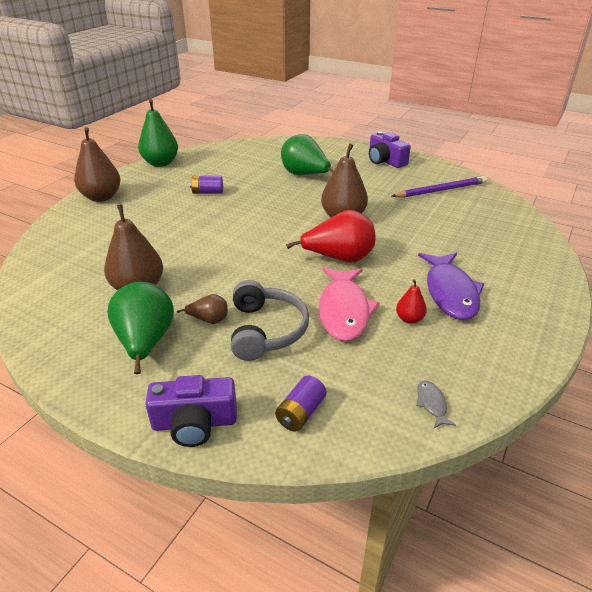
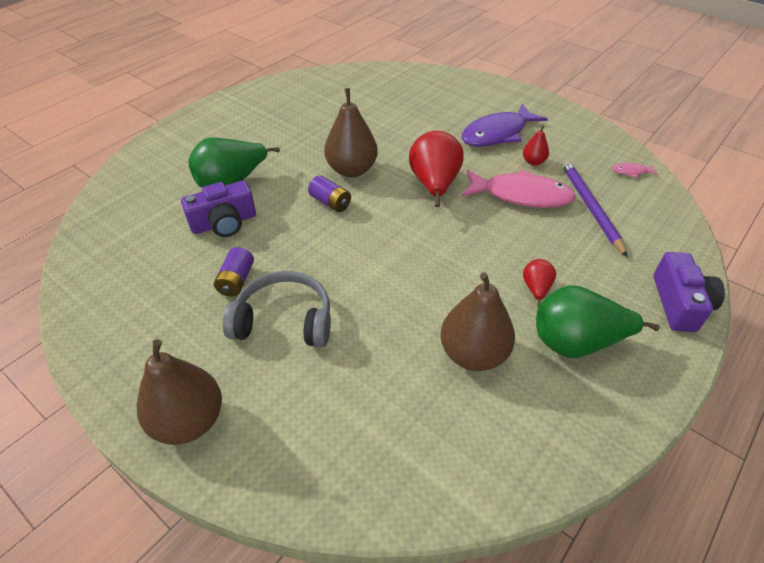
camera: 80 degrees left, 10 degrees up
(160, 163) = (92, 339): green pear -> none
(209, 320) = (536, 289): brown pear -> red pear
(266, 330) = (551, 248): grey headphones -> grey headphones (284, 320)
(300, 413) = (654, 238): purple battery -> purple battery (330, 202)
(385, 161) = (227, 118): purple camera -> purple camera (224, 223)
(431, 404) = (631, 172): grey fish -> pink fish
(441, 190) = (317, 99): purple pencil -> purple pencil (590, 207)
(450, 292) = (497, 134): purple fish -> purple fish turned 135 degrees clockwise

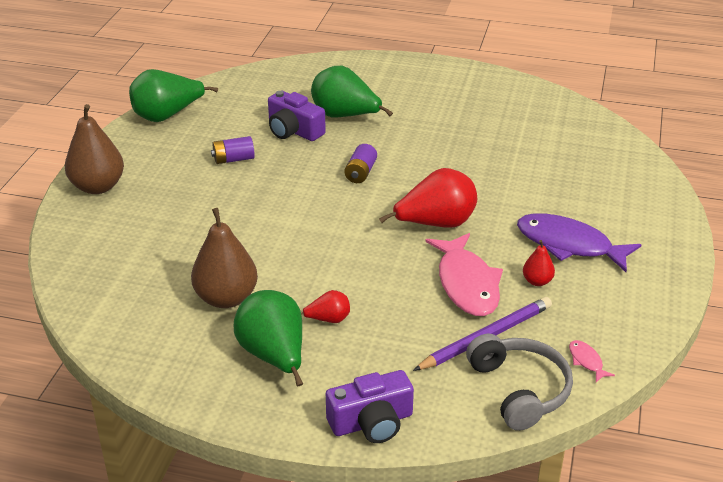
camera: 65 degrees right, 10 degrees down
(98, 312) = (167, 116): none -> green pear
(284, 320) = (206, 195): grey headphones -> grey headphones (519, 390)
(352, 170) = (418, 170): brown pear -> none

